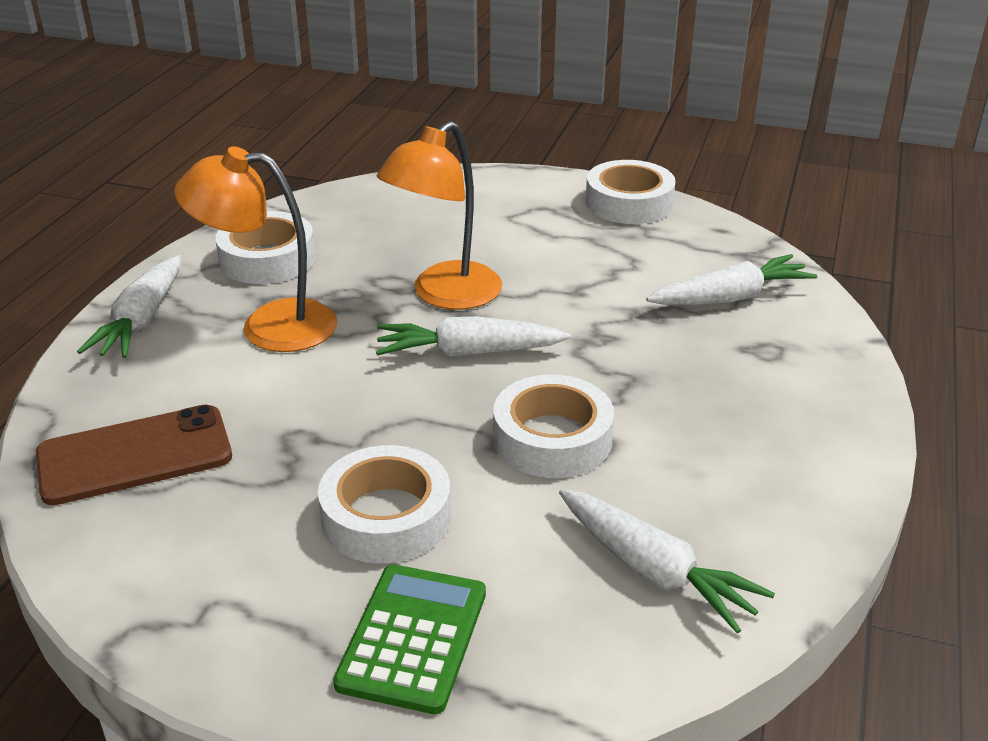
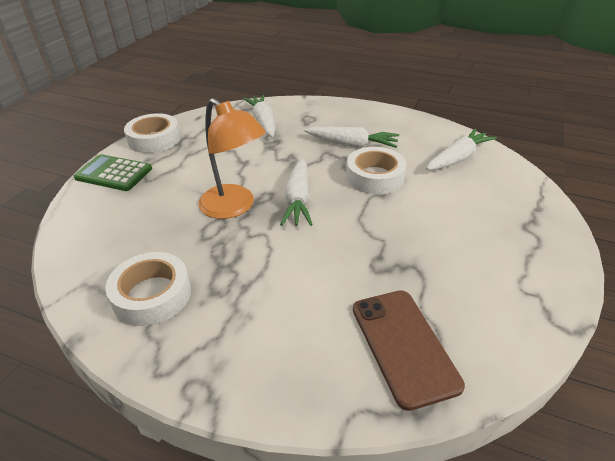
camera: 85 degrees left, 5 degrees up
(141, 321) = (225, 369): white carrot -> white carrot (352, 144)
(269, 326) = (251, 286): orange lamp -> none
(386, 516) = (441, 229): white tape -> none
(413, 638) = (519, 220): green calculator -> green calculator (114, 173)

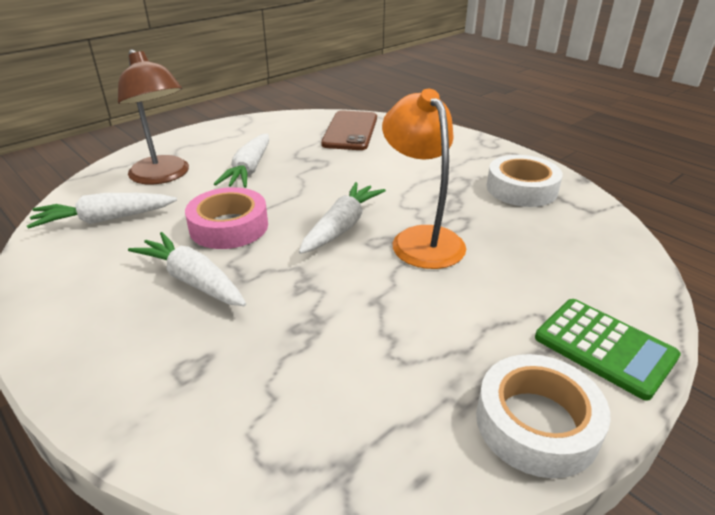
camera: 155 degrees left, 5 degrees down
(263, 121) = (280, 395): white carrot -> white carrot (249, 170)
(374, 177) = (229, 226): white tape -> pink tape
(487, 201) = (163, 176): none -> brown lamp

